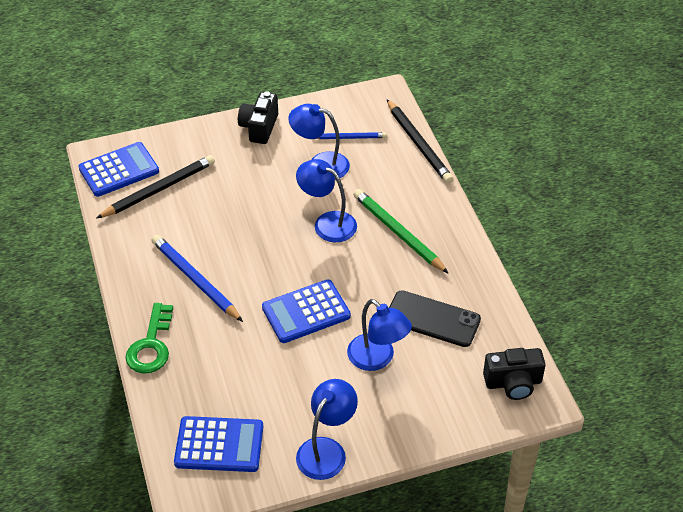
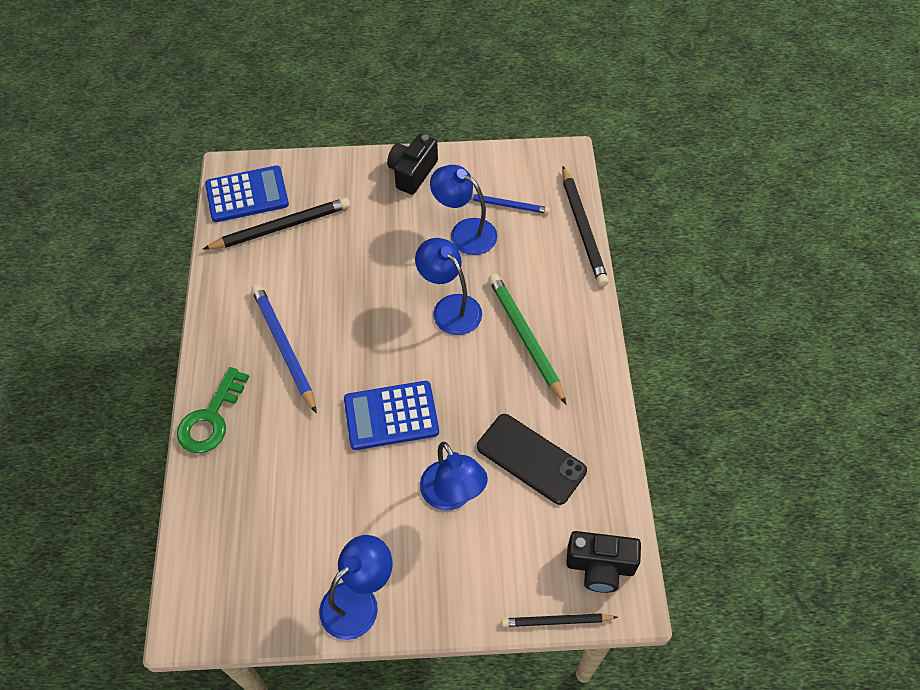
camera: 15 degrees right, 10 degrees up
(219, 445) = (243, 563): blue calculator -> none
(491, 428) = (556, 621): none -> black pencil

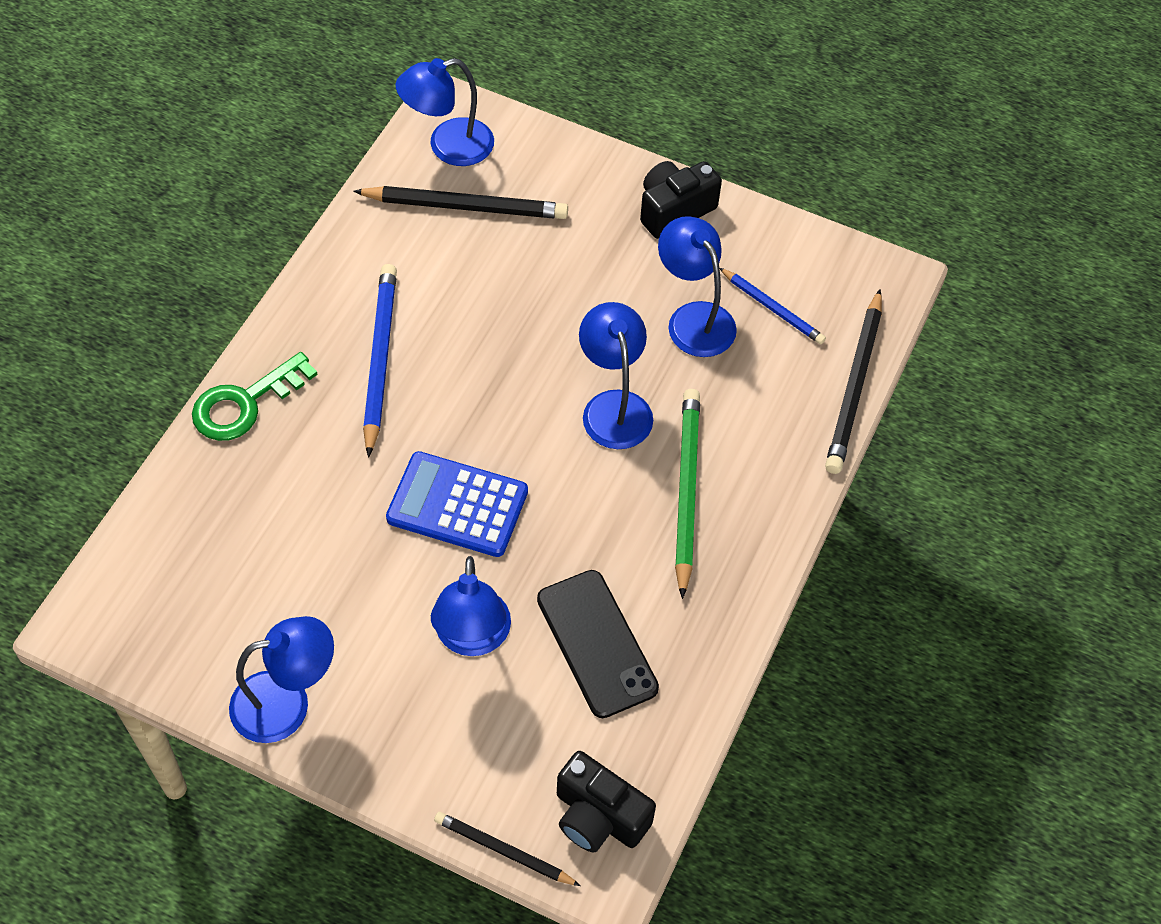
camera: 25 degrees right, 0 degrees up
(247, 195) = (448, 146): blue calculator -> blue lamp

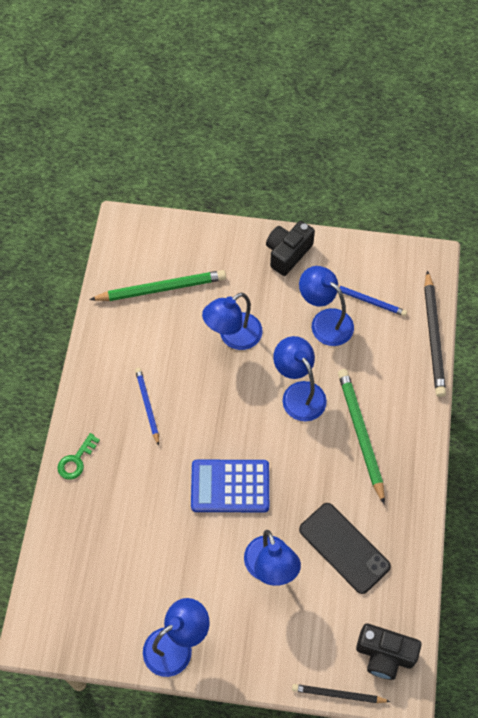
camera: 15 degrees left, 5 degrees up
(245, 403) = (76, 460): green key -> green key, size x0.63
(380, 359) = (147, 406): blue pencil -> blue pencil, size x0.60
(448, 146) = (135, 251): blue lamp -> blue lamp (233, 337)
(465, 206) = (161, 288): black pencil -> green pencil

